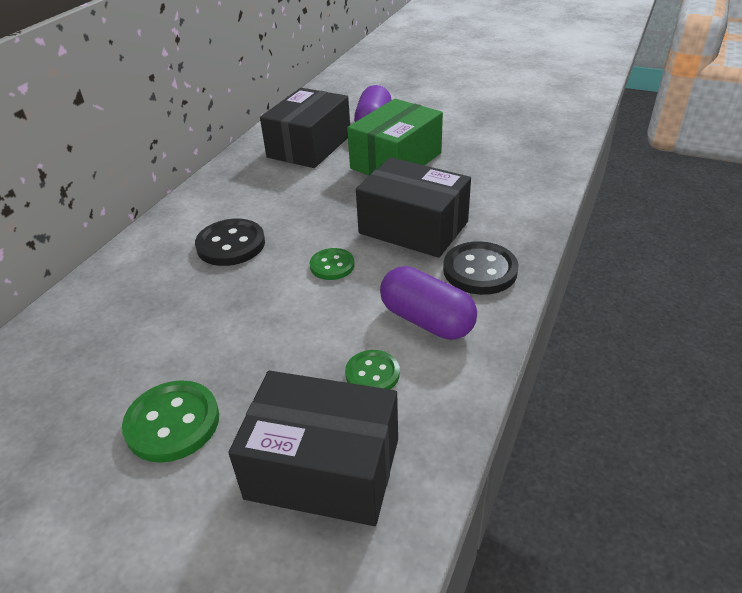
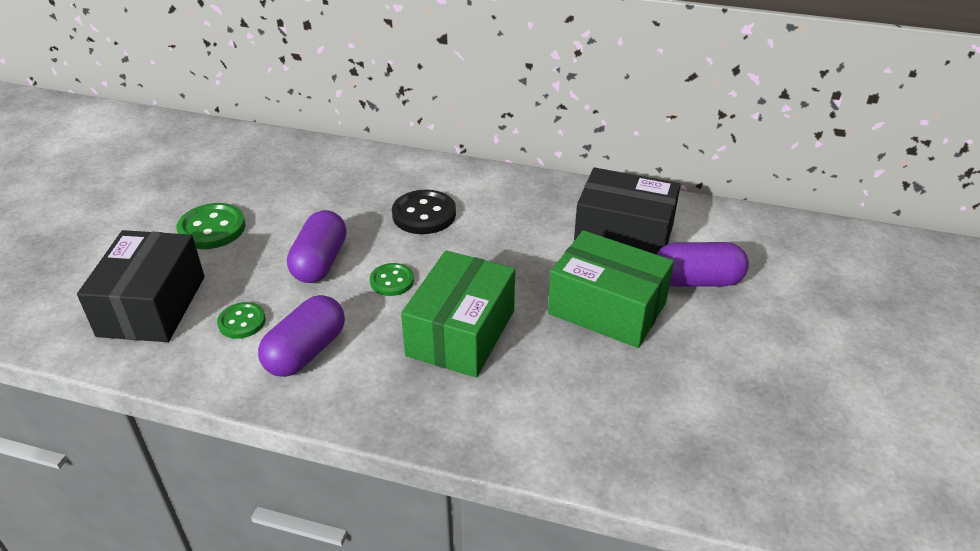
camera: 80 degrees right, 0 degrees up
(284, 316) = (320, 262): none -> purple capsule
(413, 227) = (461, 333): black box -> green box
(480, 270) = (383, 389): black button -> none

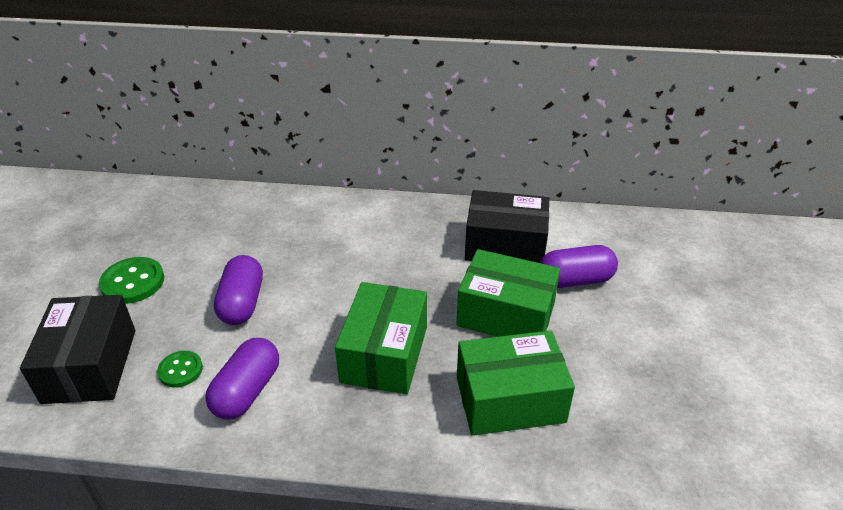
camera: 10 degrees left, 0 degrees up
(392, 281) = (312, 313): green button -> none
(424, 214) = (327, 246): black button -> none
(590, 398) = (510, 399): none -> green box

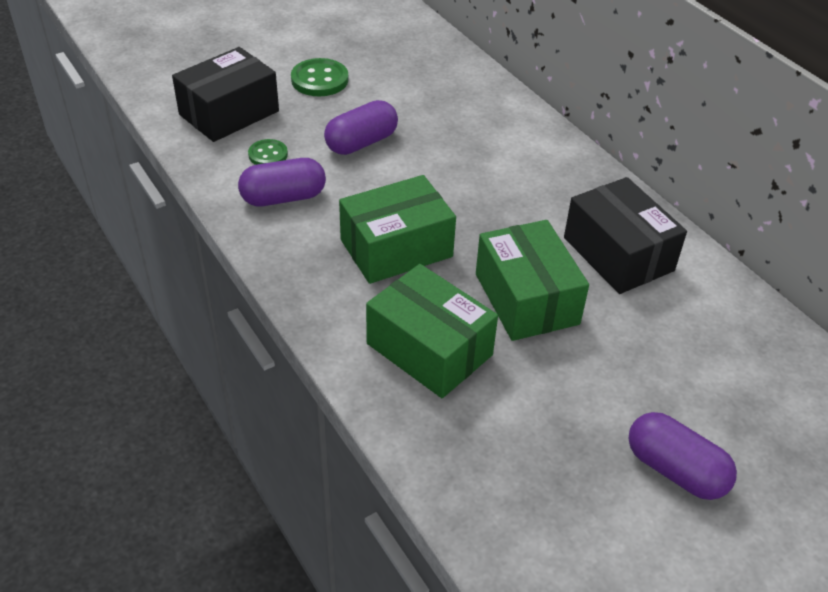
camera: 50 degrees right, 5 degrees up
(575, 280) = (632, 325): purple capsule -> purple capsule (675, 470)

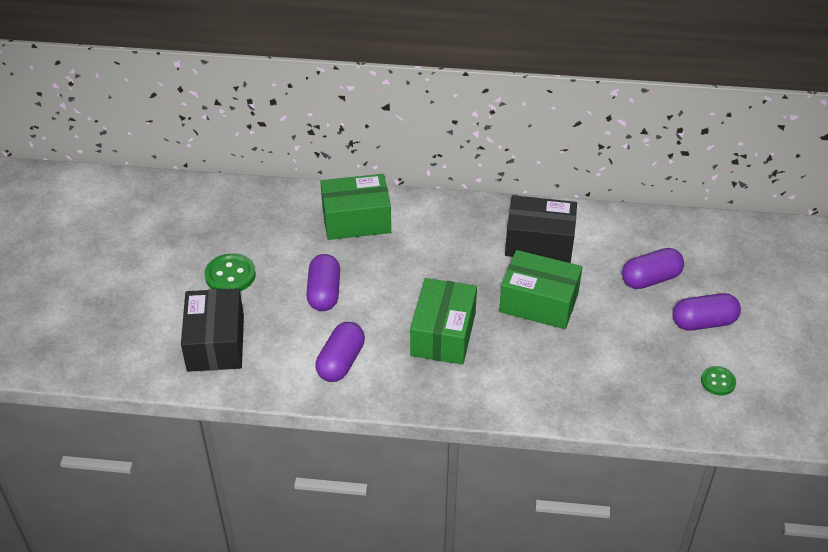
camera: 50 degrees left, 0 degrees up
(268, 154) = (286, 346): green button -> green button (718, 382)
(429, 349) = (540, 368): green box -> green box (356, 220)
(684, 379) = (650, 279): none -> purple capsule

